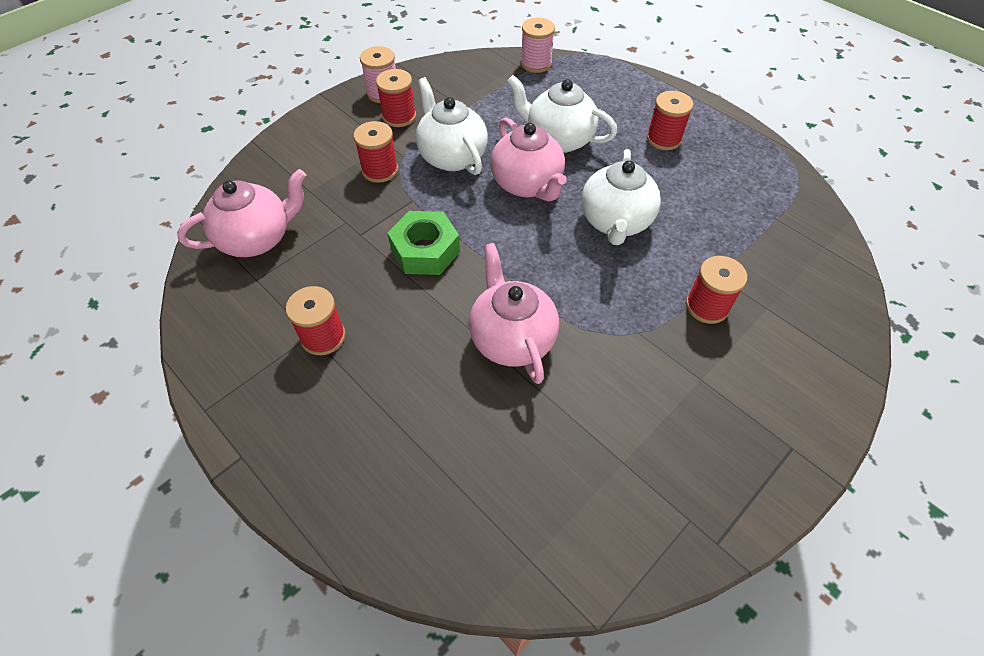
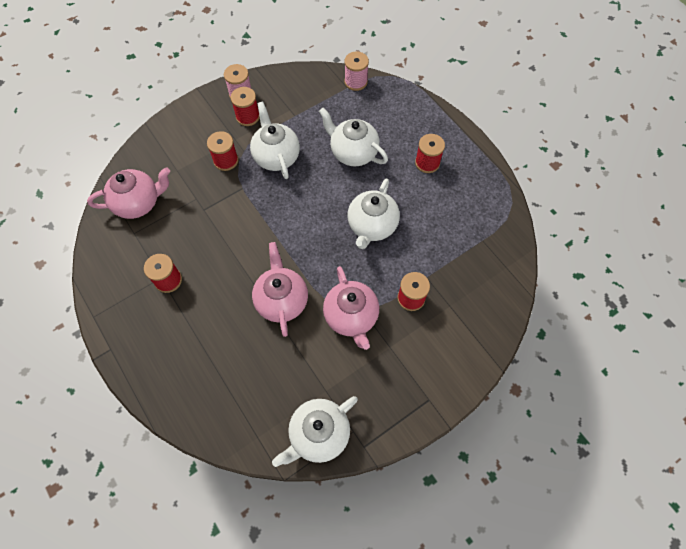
camera: 10 degrees right, 10 degrees up
(425, 250) = (242, 228): green nut -> none
(527, 185) = (321, 187): pink teapot -> pink teapot (351, 317)
(634, 536) = (318, 434): none -> white teapot

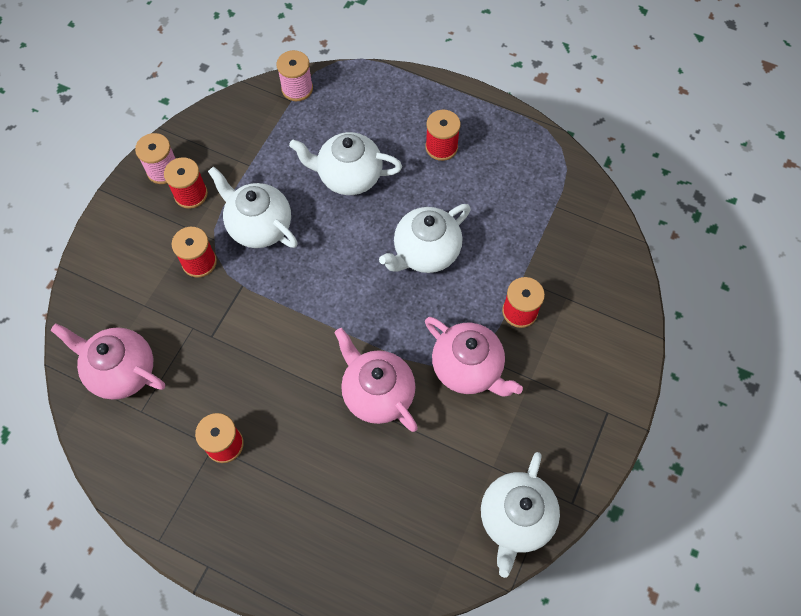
camera: 30 degrees left, 0 degrees up
(138, 203) = (121, 371): pink teapot -> pink teapot turned 105 degrees counterclockwise
(372, 226) = (425, 252): white teapot -> white teapot turned 60 degrees clockwise

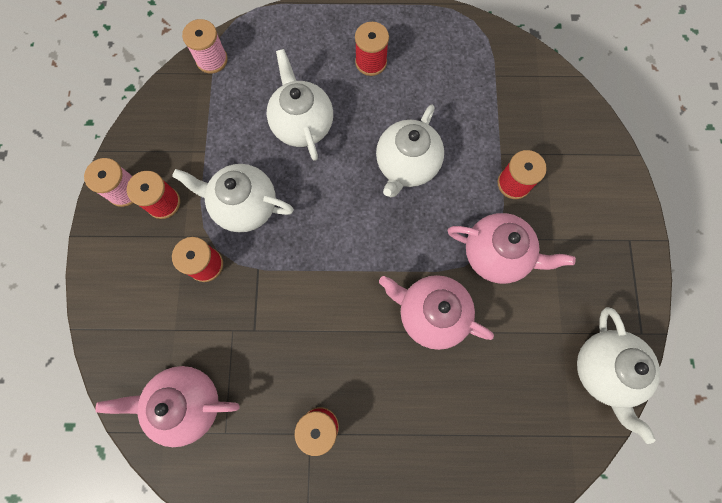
camera: 25 degrees left, 10 degrees up
(348, 176) = (302, 124): white teapot -> white teapot turned 90 degrees clockwise

